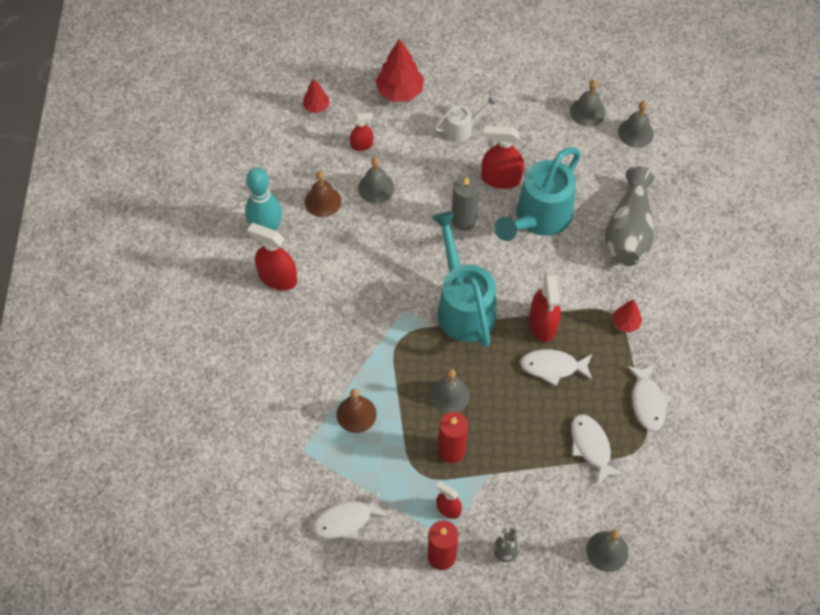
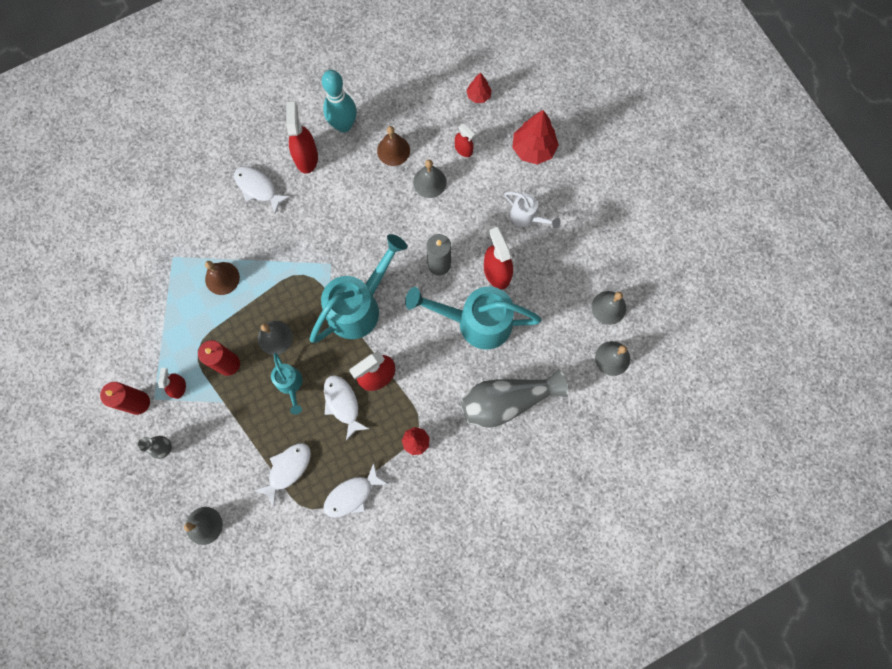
camera: 60 degrees right, 15 degrees up
(346, 520) = (133, 319): white fish -> white fish (258, 188)
(506, 404) = (290, 384): none -> turquoise watering can

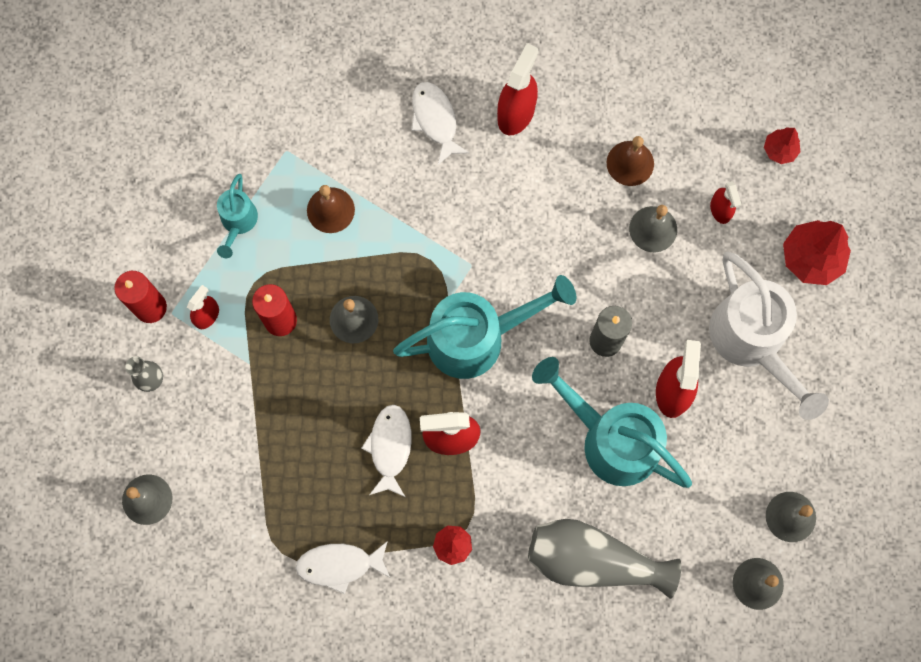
camera: 30 degrees right, 0 degrees up
(287, 469) = (280, 489): white fish -> none
(290, 384) = (340, 387): turquoise watering can -> turquoise watering can (238, 222)
(343, 125) = (585, 97): turquoise bowling pin -> none
(527, 217) = (752, 342): white watering can -> white watering can, size x1.98

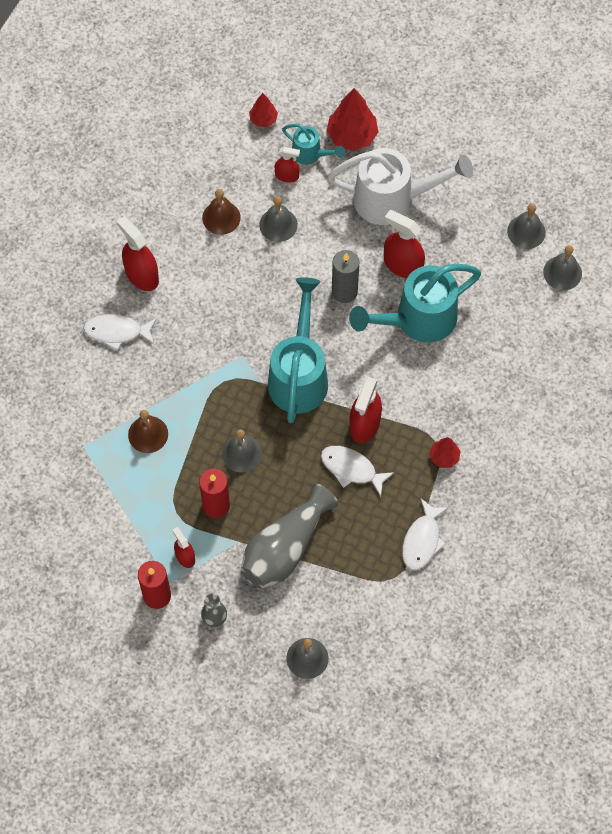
camera: 65 degrees left, 10 degrees down
(238, 222) = (122, 504): turquoise watering can -> turquoise watering can (310, 154)
(593, 560) = (498, 369): grey vase -> grey vase (285, 548)

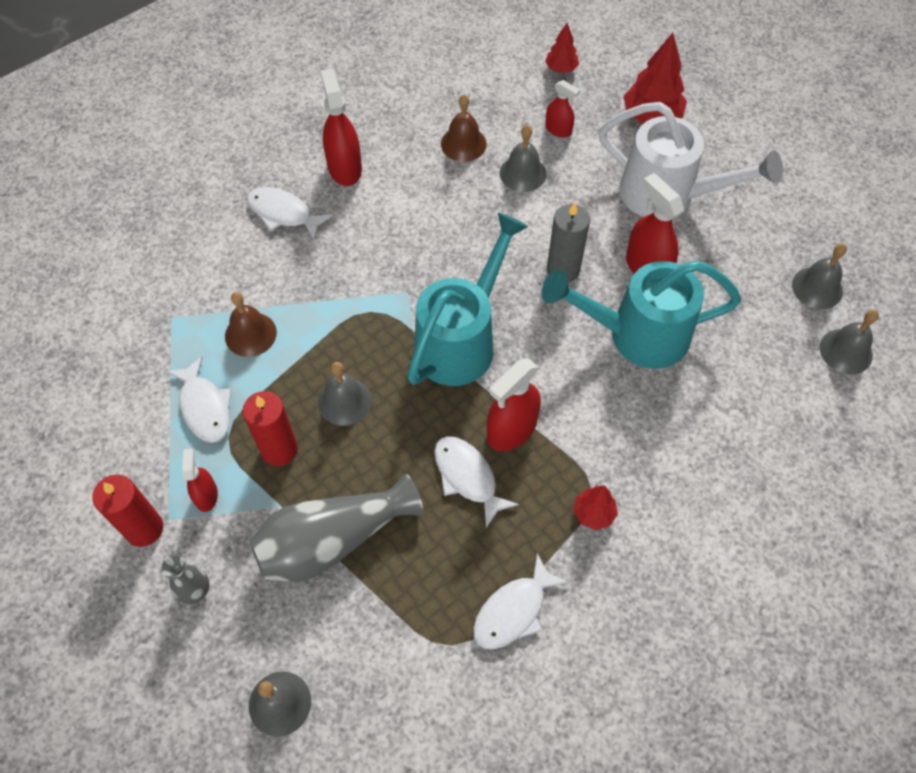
camera: 25 degrees right, 5 degrees down
(147, 499) = (205, 407): none -> white fish
(310, 154) = (595, 118): turquoise watering can -> none

